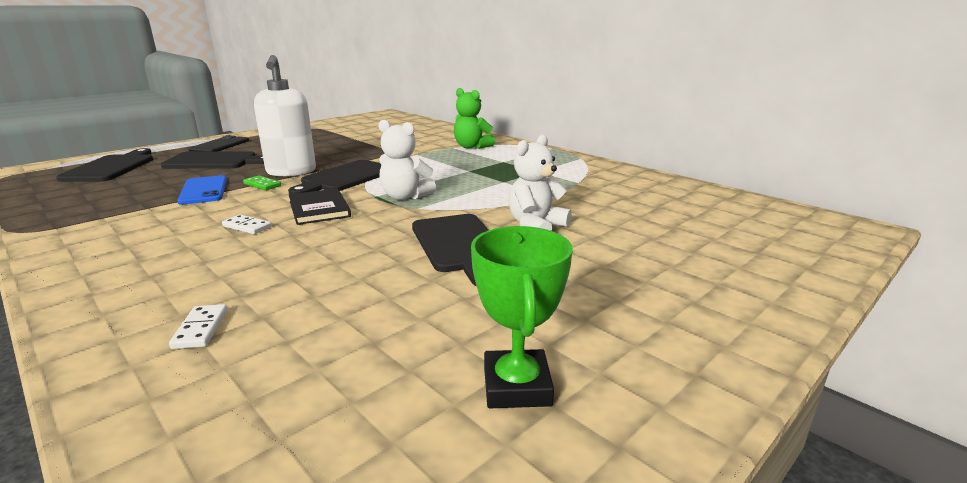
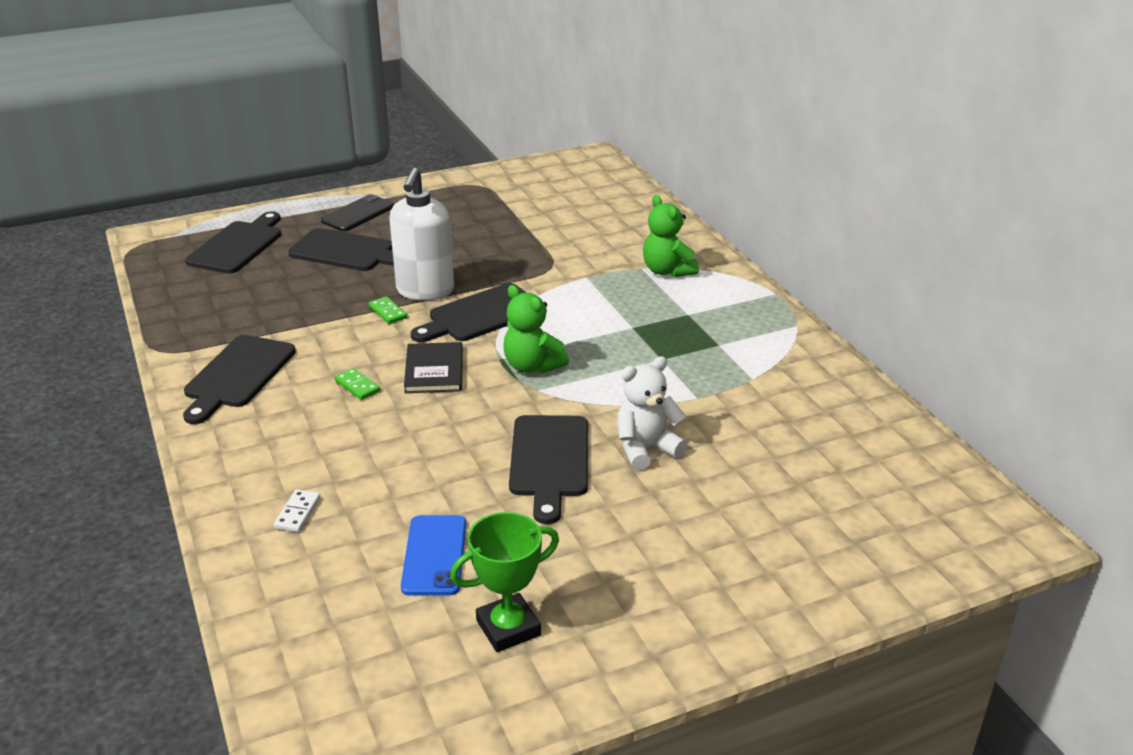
camera: 20 degrees right, 10 degrees up
(114, 236) = (238, 375): none -> black cutting board
(203, 190) = (326, 312): blue phone -> blue phone (434, 555)
(247, 226) = (357, 386): white domino -> green domino
(405, 196) = (532, 366): white teddy bear -> green teddy bear
(517, 386) = (508, 628): green trophy -> green trophy turned 45 degrees clockwise

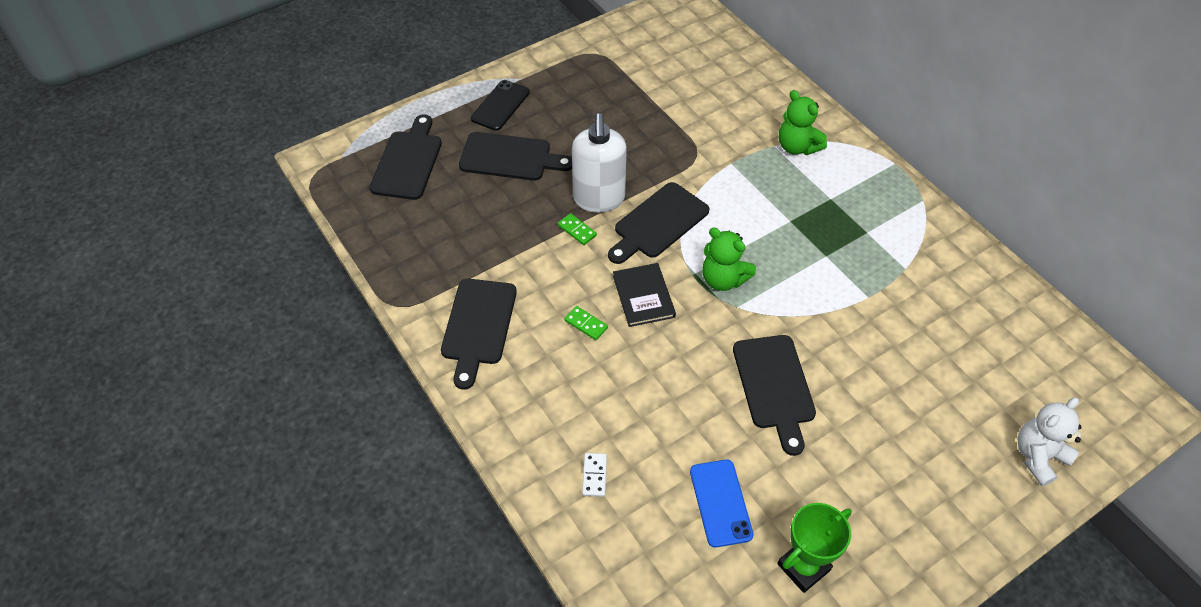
camera: 10 degrees left, 20 degrees up
(646, 449) = (846, 361): white teddy bear -> white teddy bear (1038, 456)

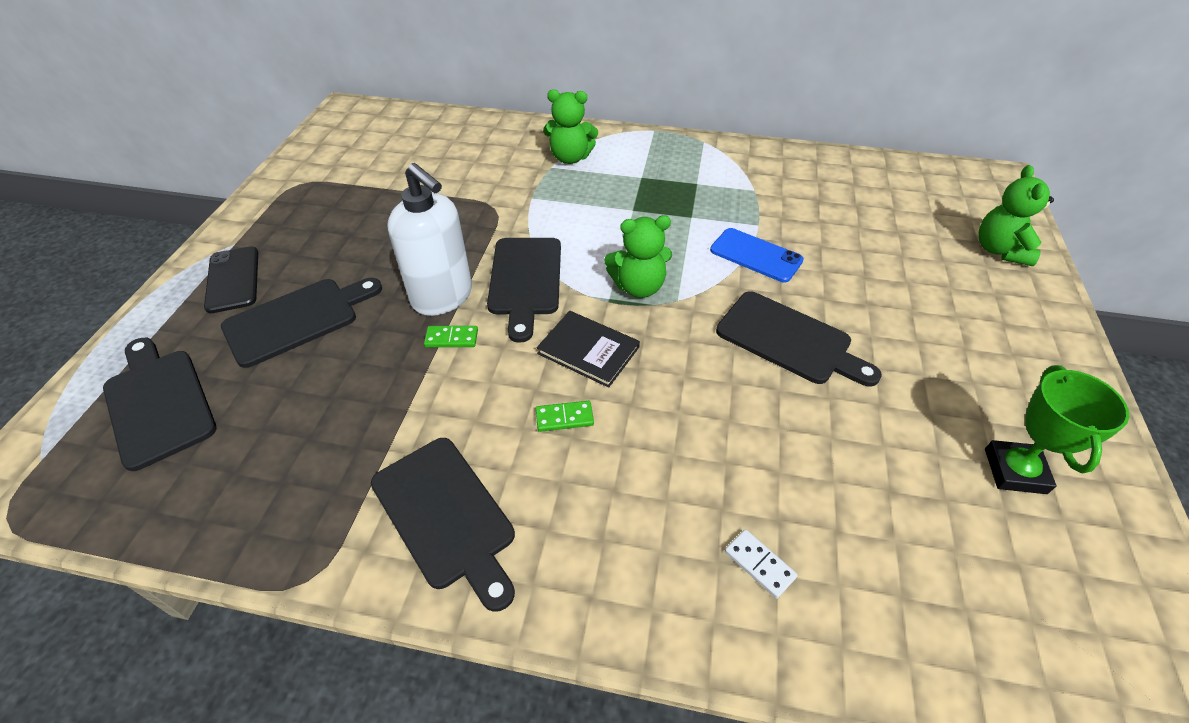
camera: 45 degrees left, 5 degrees down
(720, 503) = (888, 478): blue phone -> blue phone (756, 255)
(1038, 456) = (999, 250): white teddy bear -> green teddy bear

